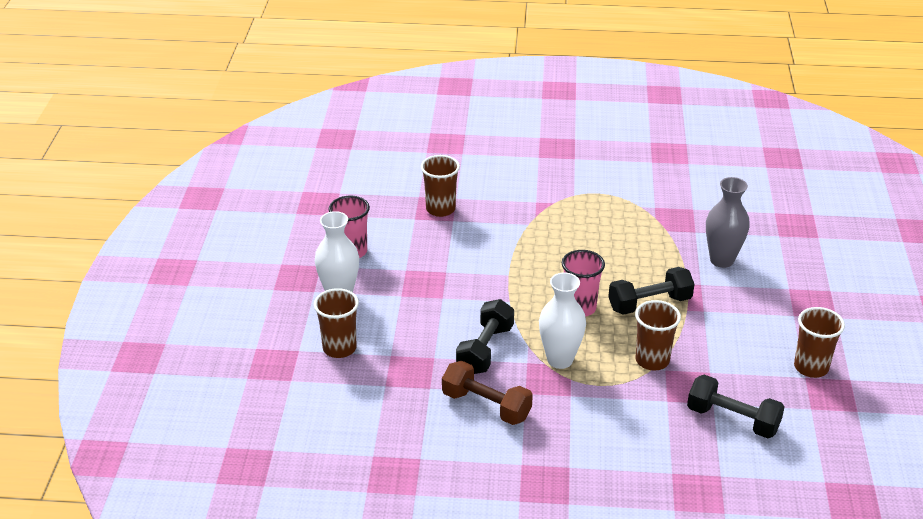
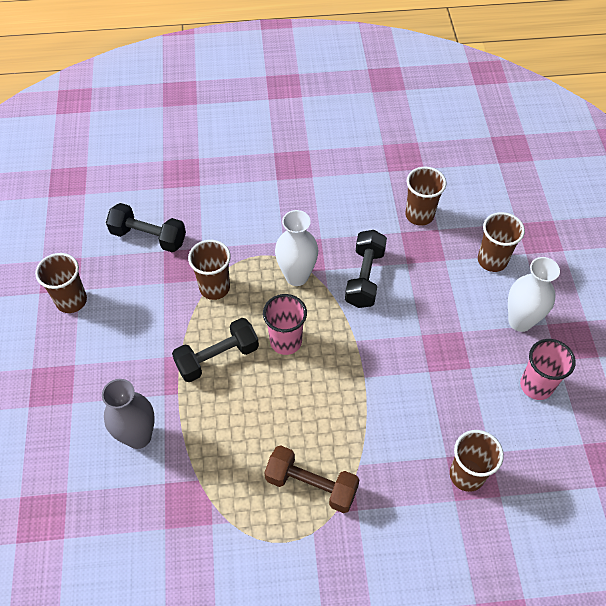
camera: 170 degrees right, 20 degrees up
(401, 402) = (419, 215): none -> brown cup
(486, 406) = (350, 221): brown dumbbell -> brown dumbbell (311, 485)

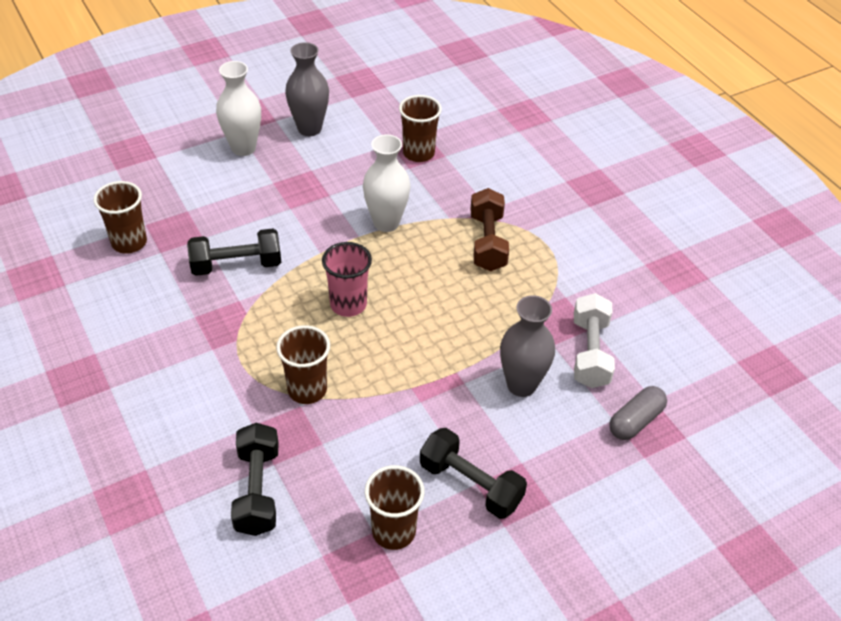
camera: 115 degrees left, 10 degrees down
(54, 509) = (635, 421): none -> grey capsule
(139, 510) = (590, 353): none -> white dumbbell
(217, 358) = (397, 354): black dumbbell -> black dumbbell (470, 484)
(296, 276) = (259, 321): white vase -> white vase (386, 223)
(492, 260) = (175, 177): brown cup -> none
(536, 385) = (309, 129): pink cup -> grey vase

